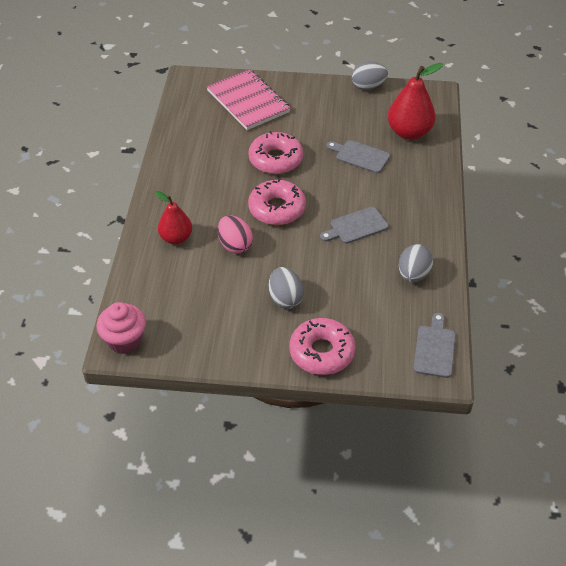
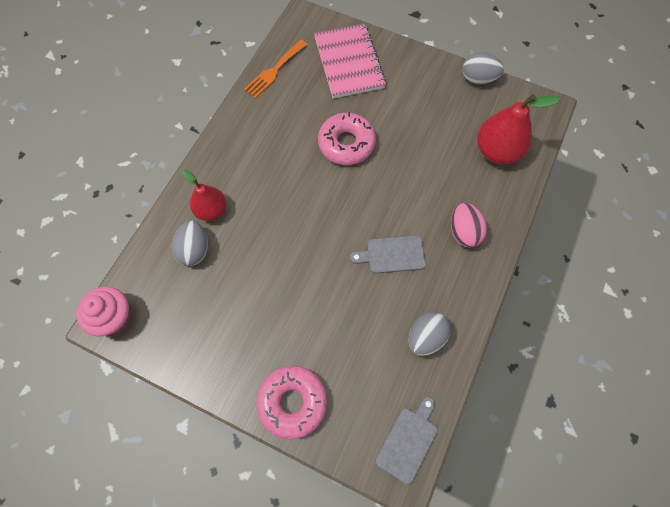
camera: 20 degrees right, 20 degrees up
(182, 123) = (274, 71): none -> orange fork
(235, 245) = (263, 238): pink egg -> pink egg (463, 232)
(277, 209) = (322, 206): pink donut -> none
(285, 298) = (284, 321): grey egg -> grey egg (194, 250)
(360, 156) = (433, 166): grey cutting board -> none

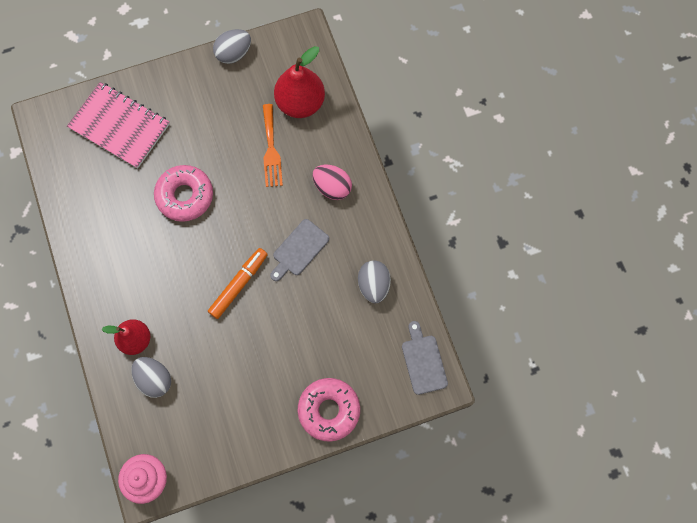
camera: 45 degrees left, 5 degrees up
(274, 71) = (66, 186): orange fork -> orange fork (271, 149)
(321, 239) = (238, 285): none -> orange marker

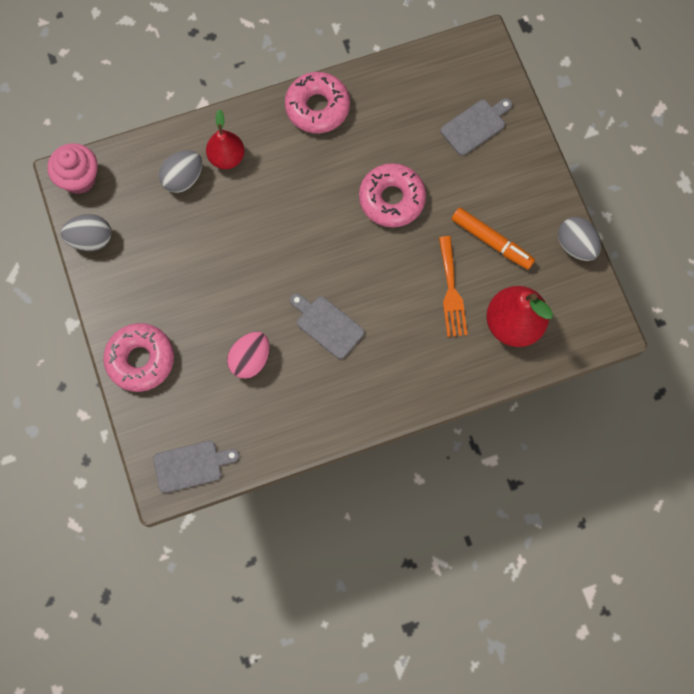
camera: 90 degrees right, 0 degrees up
(91, 259) = (317, 107): none -> pink donut
(119, 126) = (475, 126): pink notebook -> grey cutting board
(238, 285) = (286, 260): orange marker -> orange marker (491, 241)
(271, 149) = (451, 291): orange fork -> orange fork turned 90 degrees counterclockwise
(332, 187) = (405, 362): pink egg -> pink egg (250, 360)
(373, 285) = (283, 410): grey egg -> grey egg (91, 239)

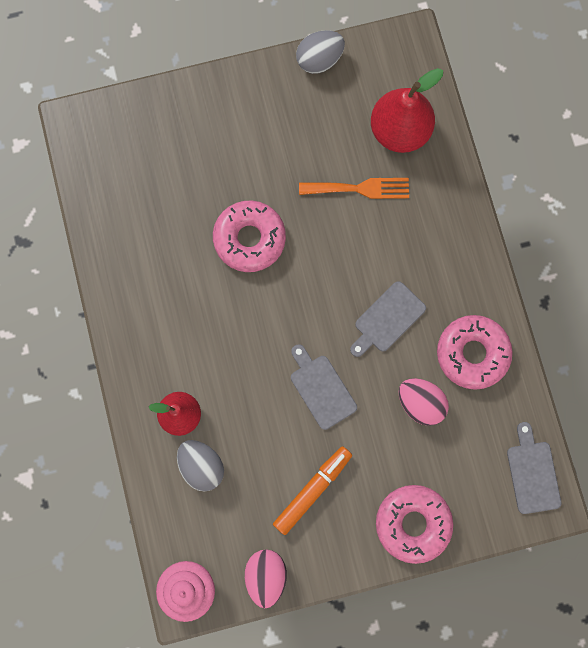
camera: 85 degrees left, 5 degrees up
(91, 239) = (266, 576): grey egg -> pink egg
(317, 107) = (130, 309): pink donut -> pink donut (472, 353)
(475, 126) = (172, 143): grey cutting board -> grey cutting board (321, 388)
(491, 241) = (307, 142): orange marker -> orange marker (312, 490)

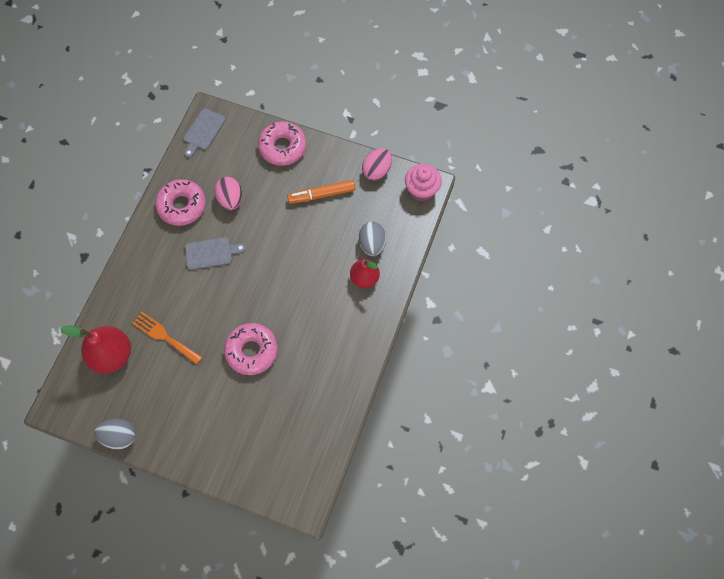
camera: 145 degrees left, 10 degrees down
(321, 388) = (277, 241): grey cutting board -> none

